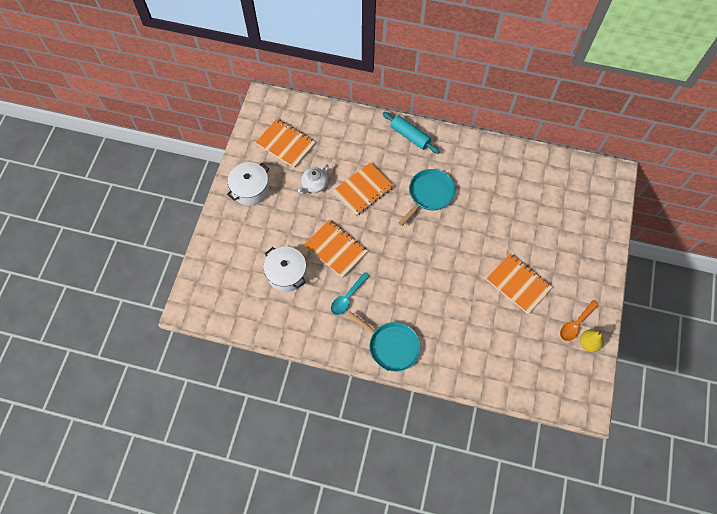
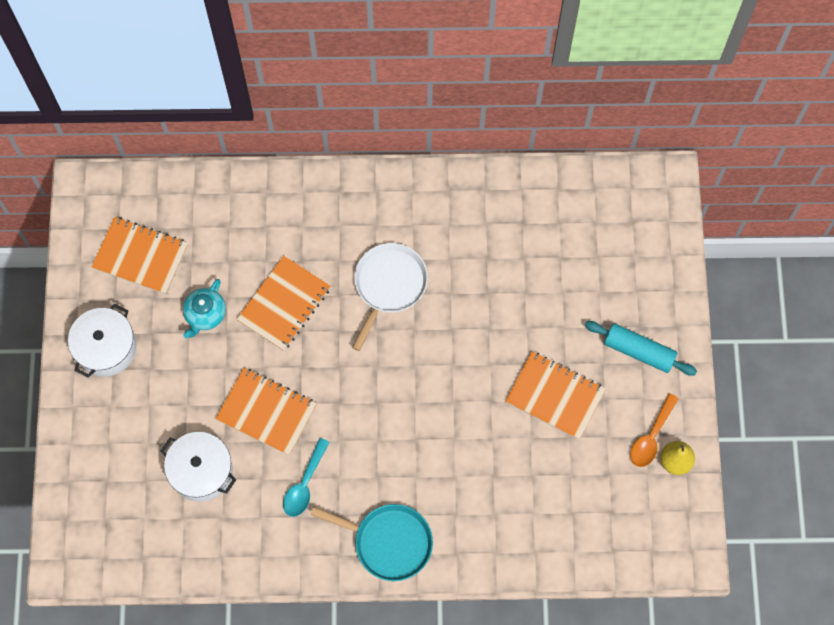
camera: 15 degrees left, 5 degrees up
(314, 185) = (205, 314): white teapot -> turquoise teapot
(410, 136) = (335, 194): turquoise rolling pin -> turquoise rolling pin (639, 351)
(429, 194) = (389, 285): turquoise pan -> white pan

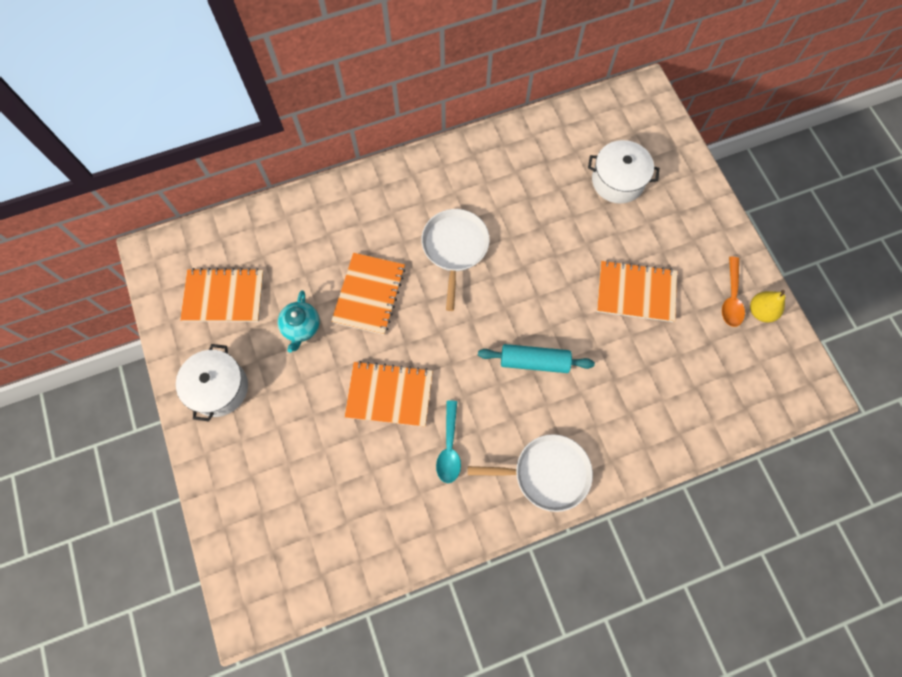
camera: 20 degrees left, 0 degrees up
(201, 471) = (349, 470): white pot -> white pot (618, 180)
(389, 542) = (547, 473): turquoise pan -> white pan
(639, 351) = (688, 231): turquoise rolling pin -> turquoise rolling pin (534, 361)

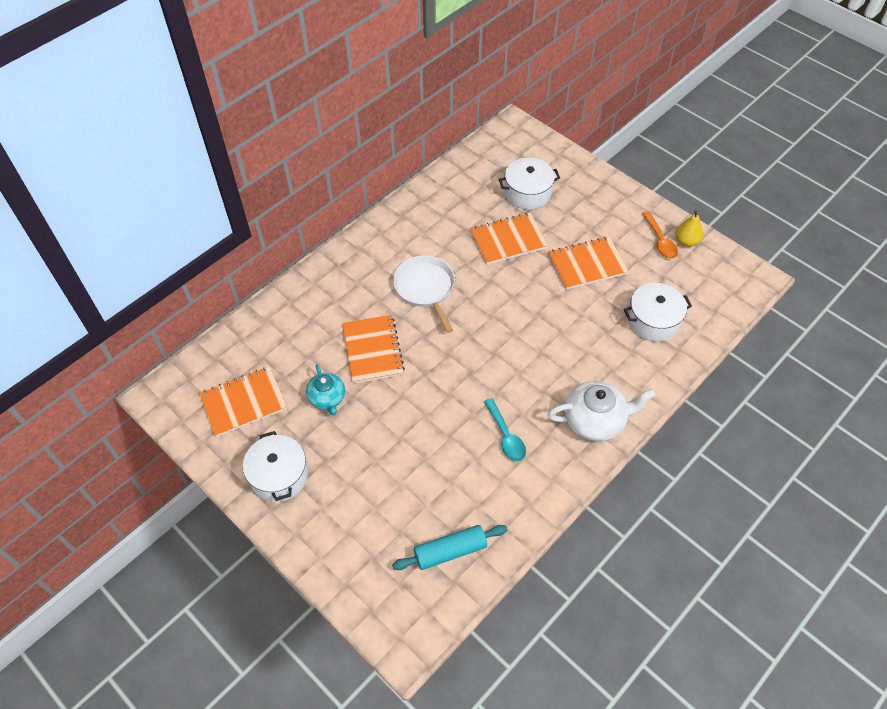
camera: 25 degrees left, 15 degrees down
(389, 394) = (433, 418): orange notebook -> orange notebook (508, 240)
(534, 361) = (537, 344): turquoise rolling pin -> turquoise rolling pin (450, 551)
(547, 473) = (595, 420): white pan -> white teapot
(670, 389) = (653, 321): none -> white pot

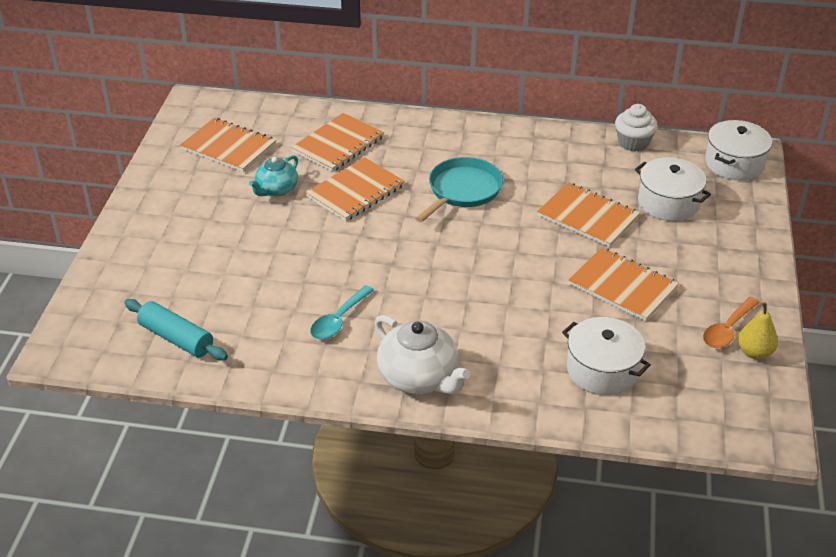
camera: 55 degrees right, 15 degrees down
(279, 476) = (172, 200): white pot -> white pot (734, 163)
(307, 330) = (338, 144): none -> orange notebook
(425, 288) = (462, 190): white pan -> turquoise pan
(454, 171) = (633, 143): none -> white cupcake

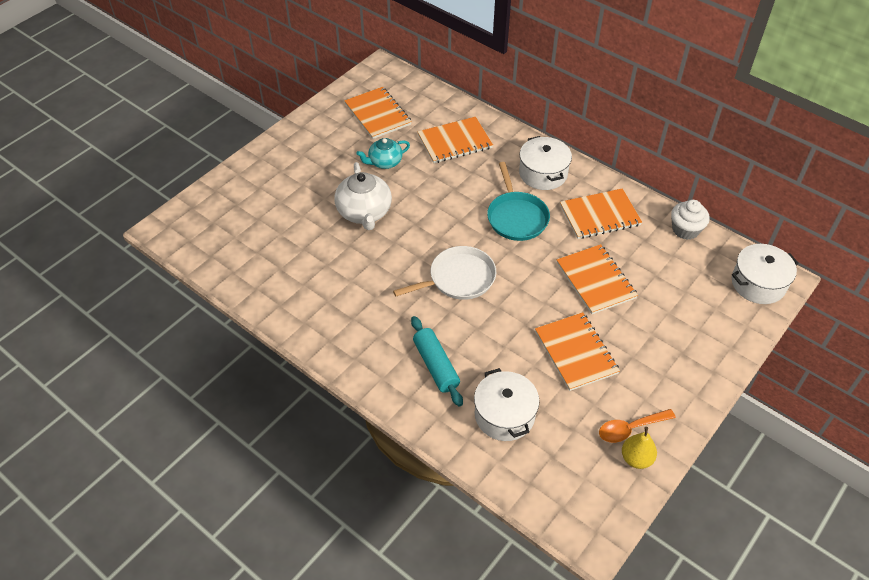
camera: 30 degrees right, 10 degrees up
(176, 338) = (238, 252): turquoise rolling pin -> turquoise rolling pin (436, 366)
(338, 320) = (350, 286): turquoise spoon -> none
(355, 191) = (438, 186): orange notebook -> orange notebook (600, 215)
(419, 377) = (370, 357): white teapot -> white teapot (364, 212)
(451, 267) = (459, 278): none -> white pan
(462, 190) = (516, 217): turquoise pan -> turquoise pan turned 105 degrees clockwise
(668, 203) = (671, 296): white pot -> white pot (543, 173)

